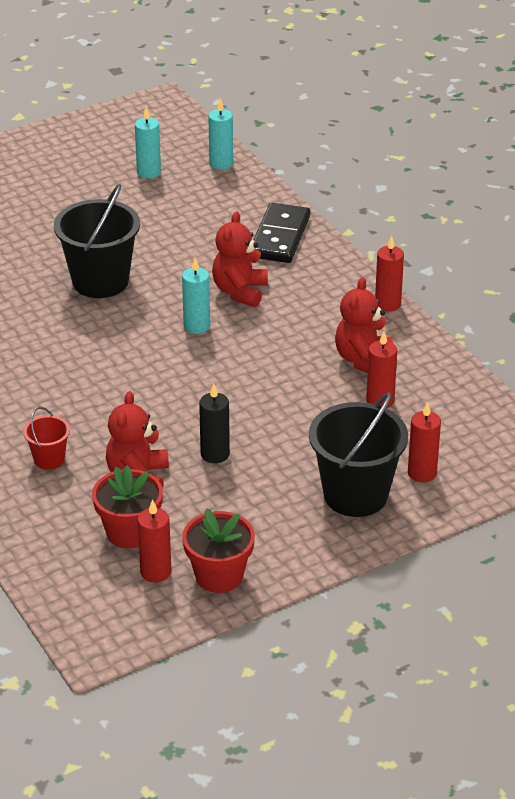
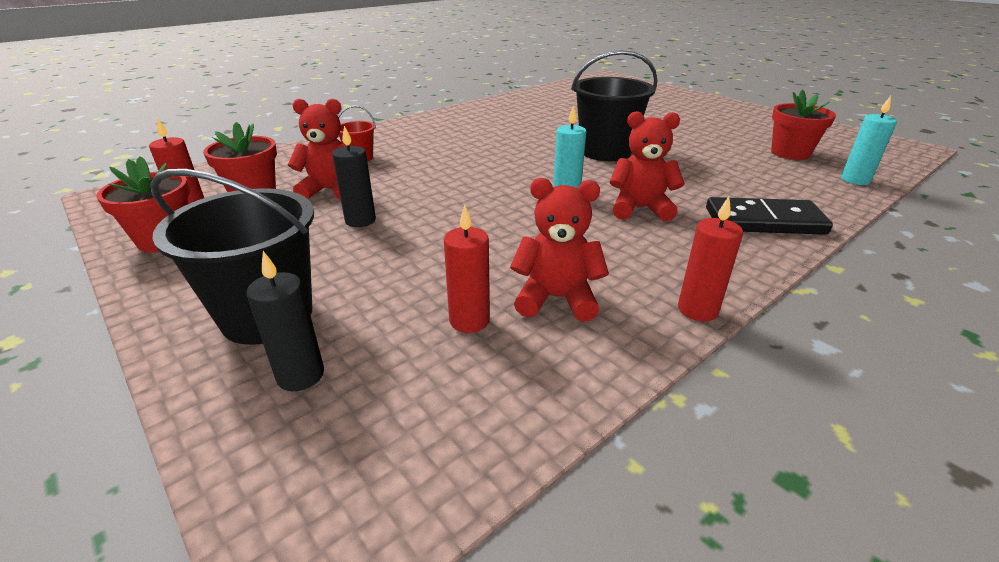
camera: 80 degrees right, 5 degrees down
(148, 172) = (790, 153): turquoise candle -> red flower pot
(422, 473) = (300, 375): red candle -> black candle

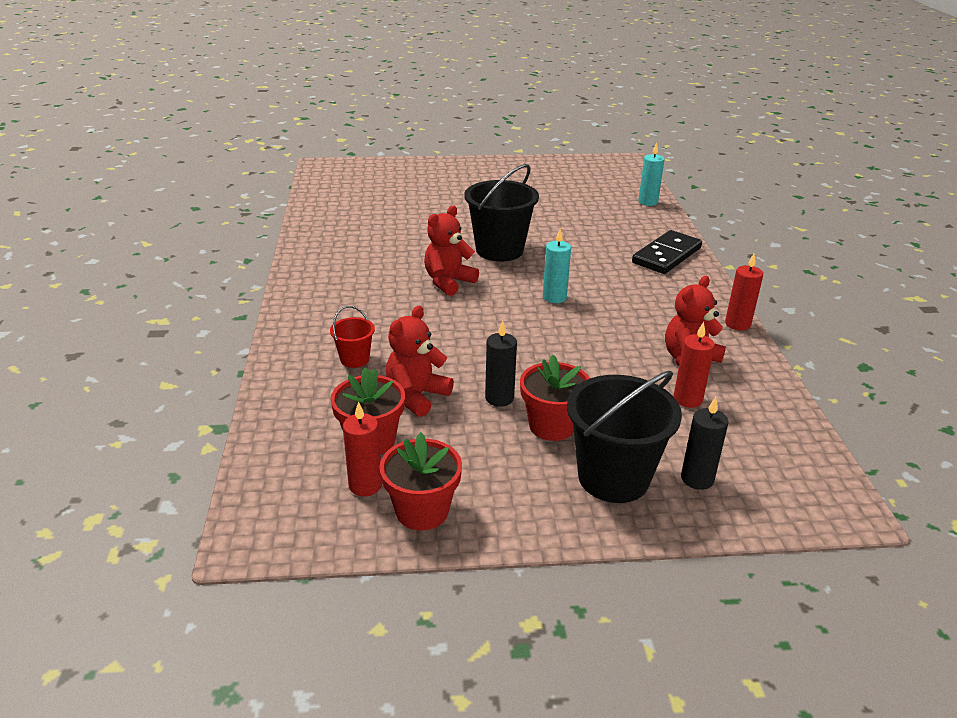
camera: 55 degrees left, 0 degrees up
(640, 209) = (608, 283): red teddy bear -> red teddy bear (448, 282)
(790, 153) = (588, 195): red flower pot -> red flower pot (552, 426)

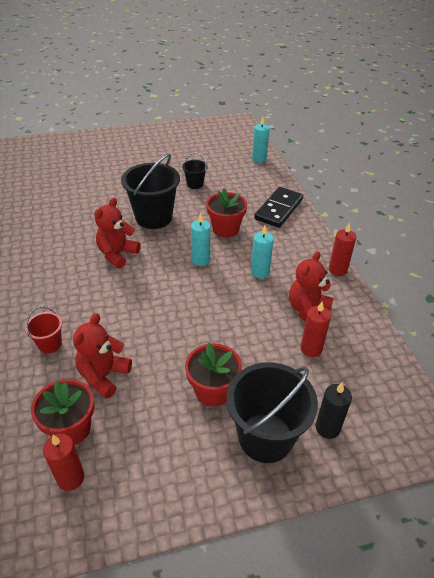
camera: 10 degrees left, 10 degrees up
(422, 511) = (120, 498): red flower pot -> red flower pot (225, 229)
(499, 398) = (169, 368): black candle -> none
(558, 221) = (195, 184): none -> black bucket
(631, 316) = (260, 272): none -> turquoise candle

